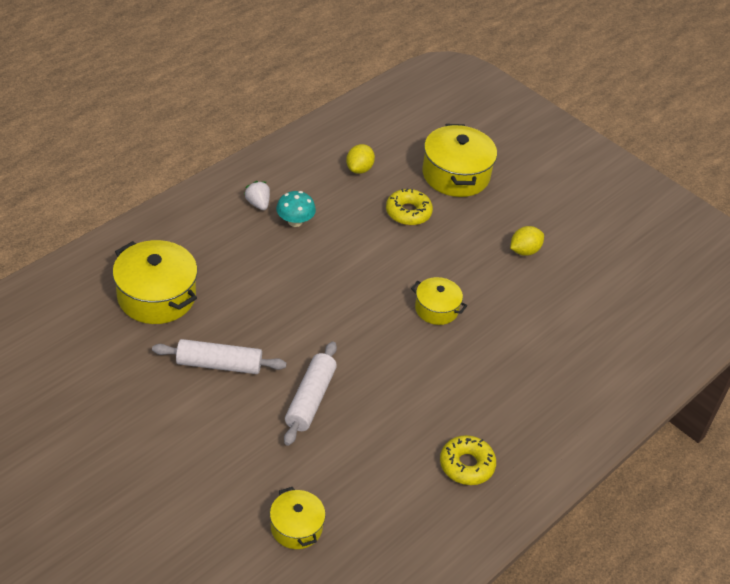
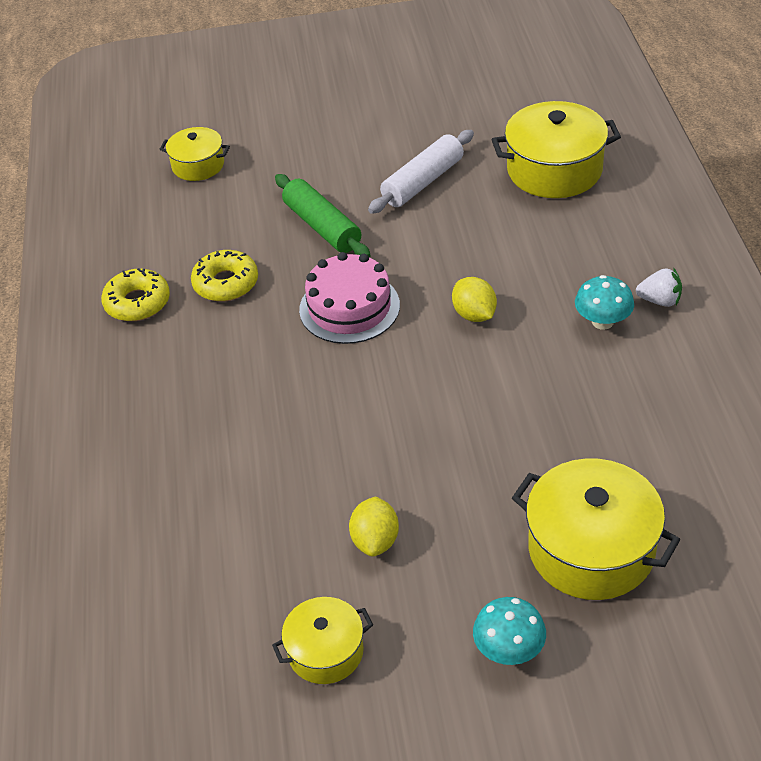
camera: 135 degrees right, 0 degrees up
(310, 399) = (322, 227): white rolling pin -> green rolling pin
(359, 169) = (673, 435): yellow lemon -> yellow lemon (474, 314)
(376, 343) = (349, 307): none -> pink cake
(408, 212) = (544, 446): yellow donut -> yellow donut (226, 283)
(436, 309) = (353, 385): yellow pot -> yellow pot (325, 651)
(533, 182) = (509, 649): none -> turquoise mushroom

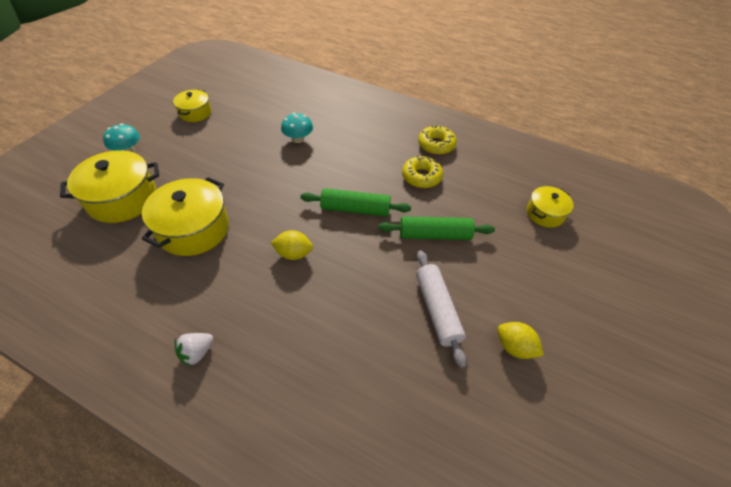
camera: 120 degrees right, 5 degrees up
(349, 307) = (355, 209): pink cake -> green rolling pin
(375, 540) = (217, 145): yellow lemon -> yellow lemon (514, 347)
(554, 170) = (380, 404): yellow pot -> yellow pot (194, 229)
(602, 321) = (219, 307): turquoise mushroom -> turquoise mushroom (298, 139)

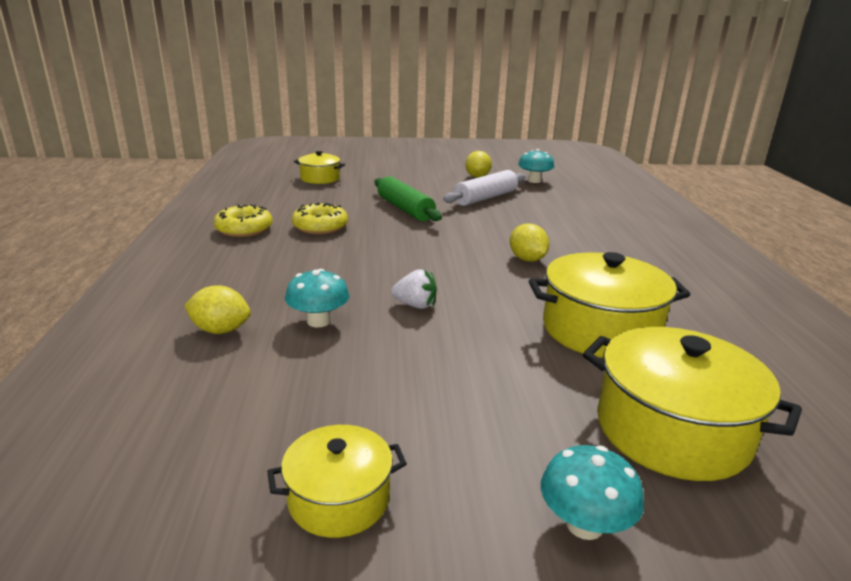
camera: 120 degrees left, 25 degrees down
(197, 353) = (690, 266): white strawberry -> white strawberry (415, 305)
(315, 113) = (220, 330): none -> yellow lemon
(355, 209) = (419, 246): green rolling pin -> none
(478, 403) = (534, 181): none -> turquoise mushroom

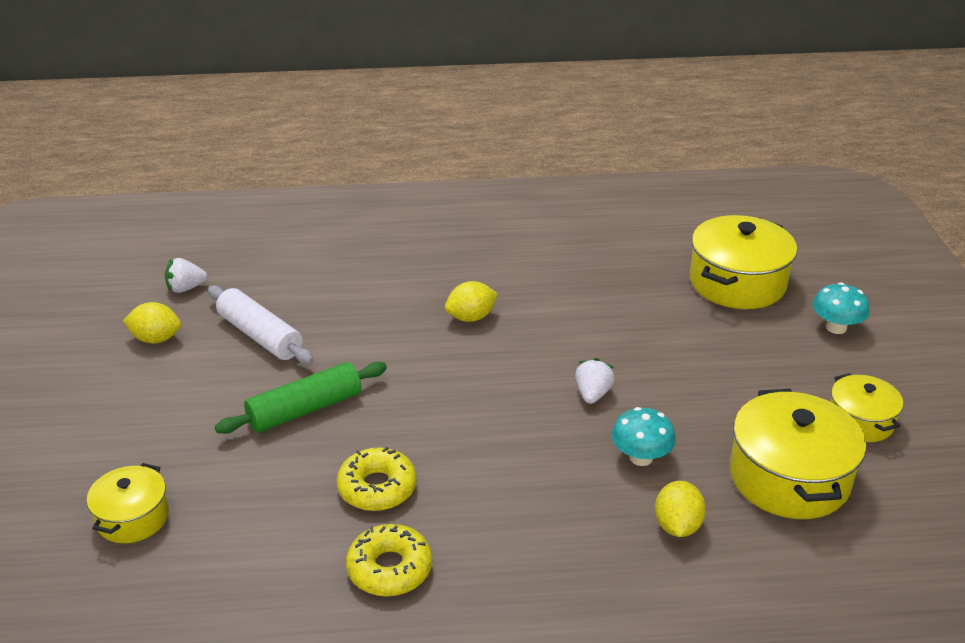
camera: 90 degrees left, 10 degrees up
(534, 181) = (186, 288): turquoise mushroom -> white strawberry
(600, 329) = (612, 292): yellow pot -> yellow pot (789, 477)

